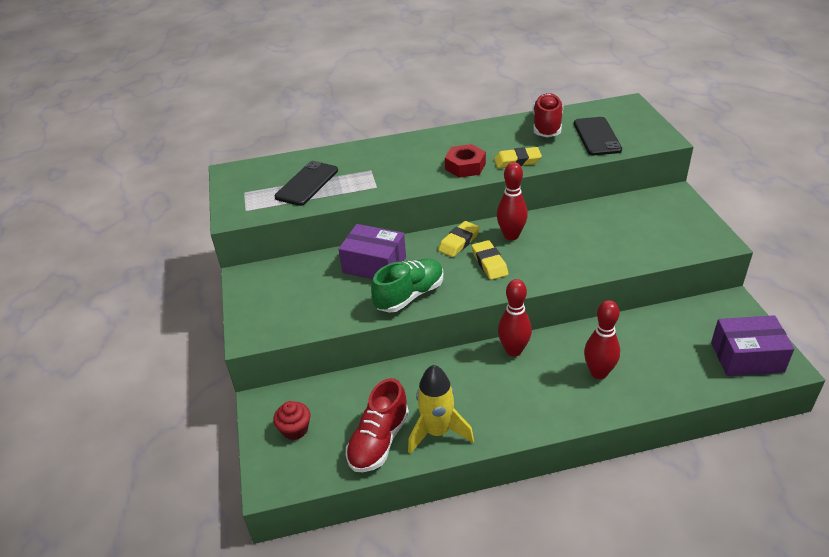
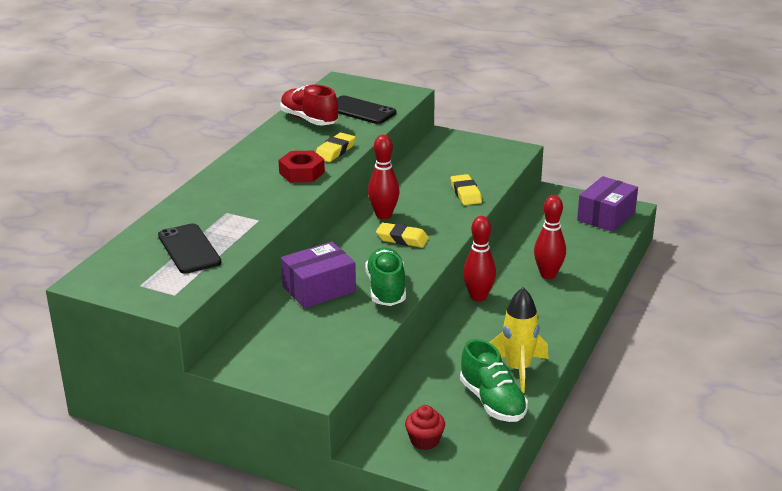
camera: 55 degrees left, 10 degrees down
(379, 441) = (492, 402): red shoe -> green shoe
(459, 242) = (354, 239): yellow eraser -> yellow eraser (466, 193)

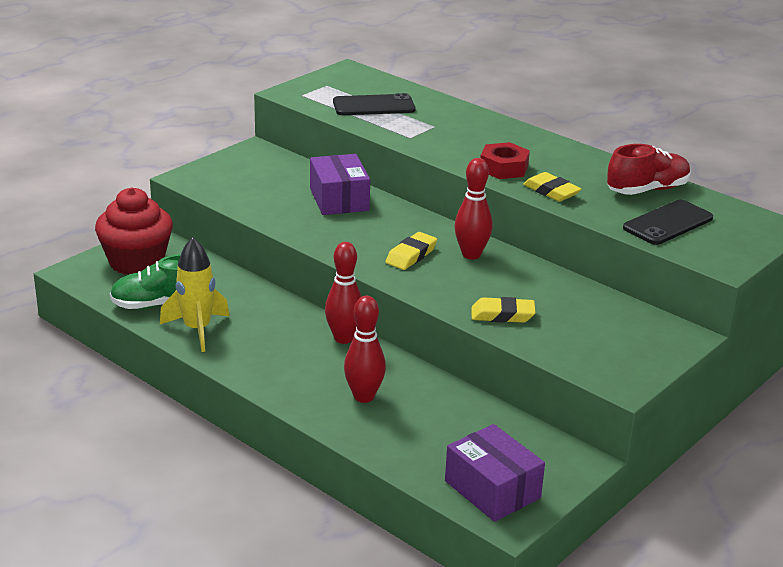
camera: 105 degrees right, 0 degrees up
(386, 289) = (315, 230): green shoe -> none
(424, 440) = (136, 262): red cupcake -> red cupcake, size x2.06

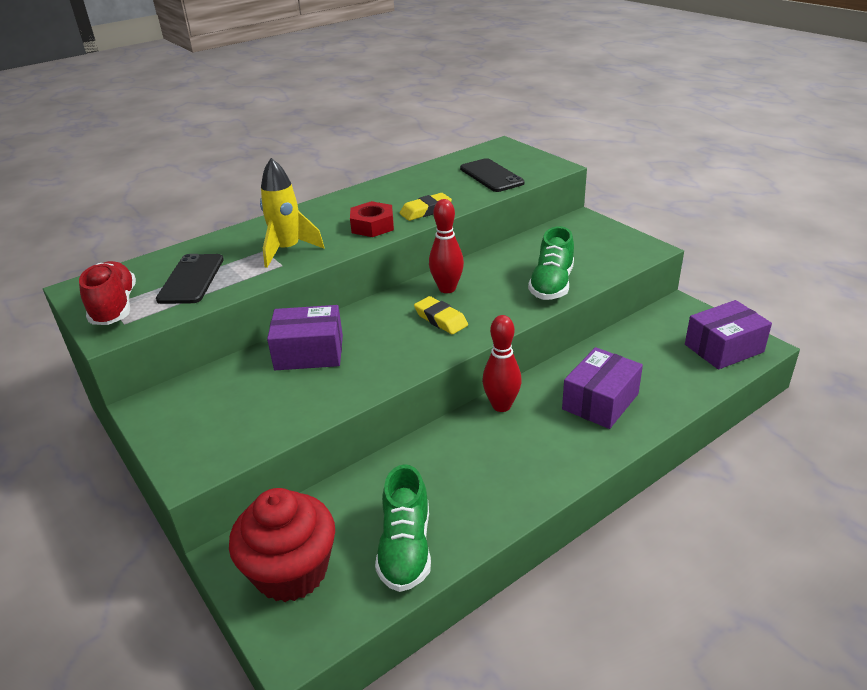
camera: 75 degrees left, 5 degrees up
(197, 330) = (469, 515): yellow rocket -> yellow rocket (288, 250)
(364, 396) = (600, 401): red bowling pin -> purple box
(502, 315) = (552, 285): yellow eraser -> green shoe
(647, 190) = (435, 176): red shoe -> red shoe (114, 307)

